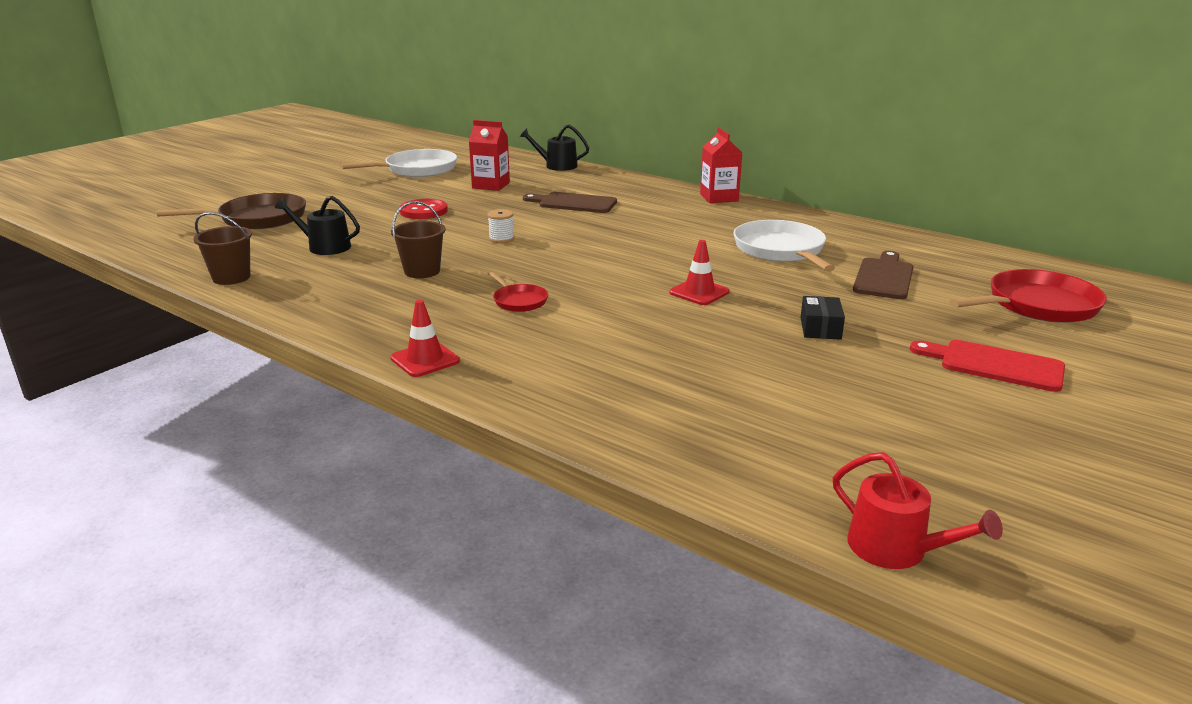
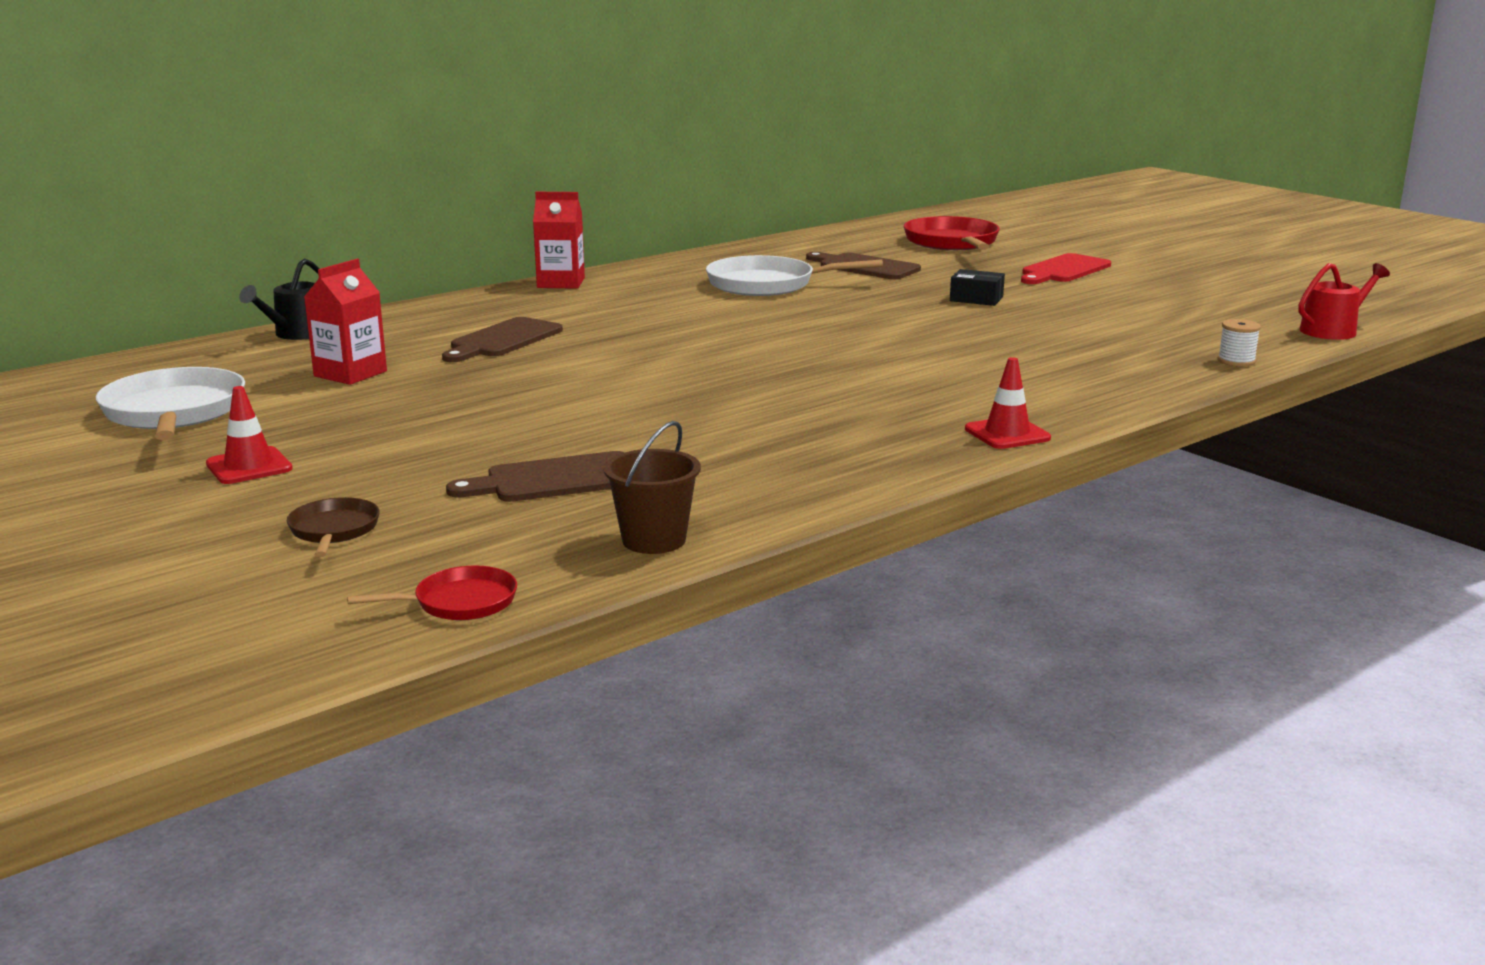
camera: 75 degrees left, 5 degrees down
(258, 219) = (334, 530): brown pan -> brown pan, size x0.52
(324, 247) = (555, 480): black watering can -> brown cutting board
(422, 271) = (717, 426): brown bucket -> none
(423, 211) = (438, 416): red button -> none
(501, 238) = (619, 382): white spool -> white spool (1236, 361)
(519, 301) = (853, 388): red pan -> red pan (460, 602)
(699, 292) = (868, 322): red traffic cone -> red traffic cone (249, 466)

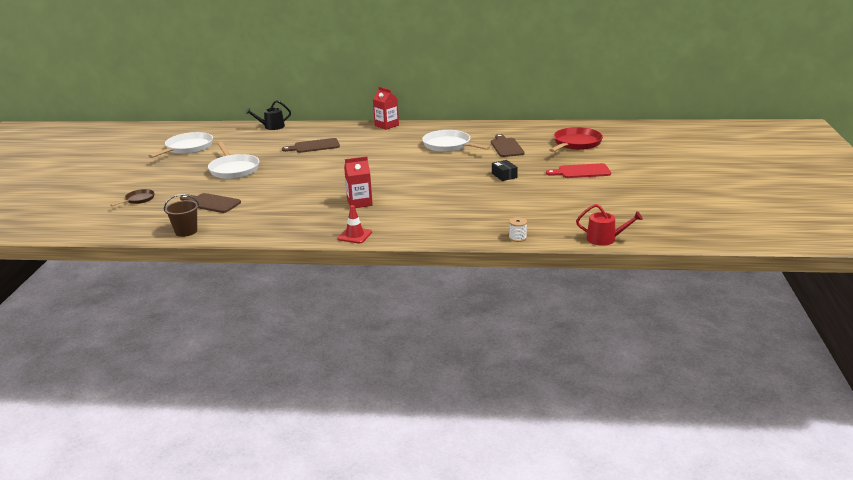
camera: 45 degrees right, 5 degrees up
(249, 466) = (165, 172): red traffic cone -> none
(350, 374) = (250, 147): red carton -> red carton (359, 203)
(427, 415) = (234, 169): none -> white pan
(460, 602) = (115, 231): red pan -> none

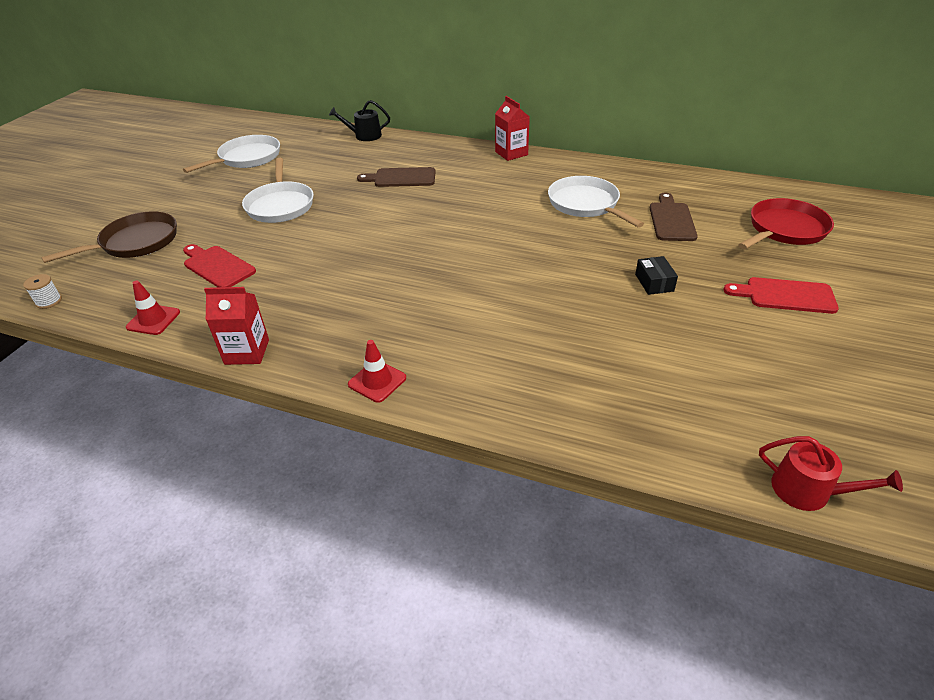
camera: 15 degrees right, 15 degrees up
(138, 199) = (136, 242): brown pan -> brown pan, size x1.91
(186, 231) = (153, 320): brown bucket -> red traffic cone
(211, 203) = (217, 266): brown cutting board -> red cutting board
(359, 203) = (415, 304): red carton -> red carton (247, 352)
(517, 238) = (642, 448): white spool -> white spool (49, 301)

